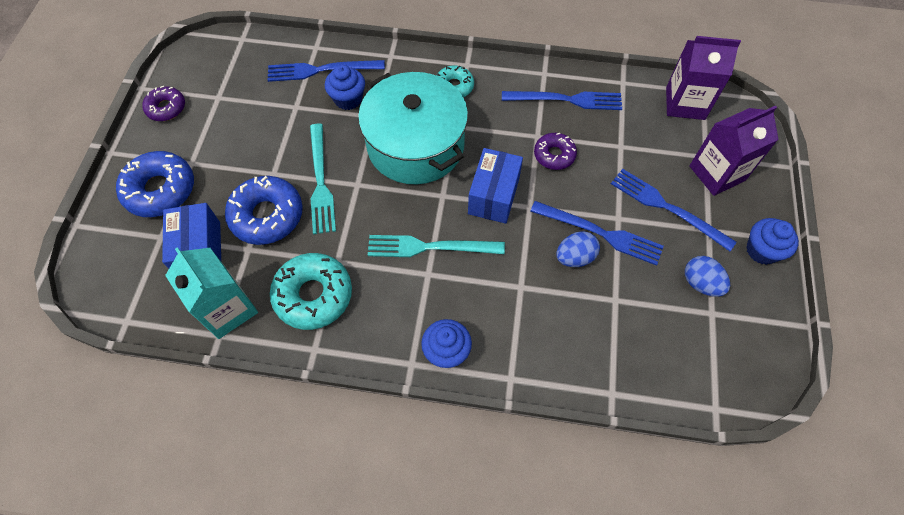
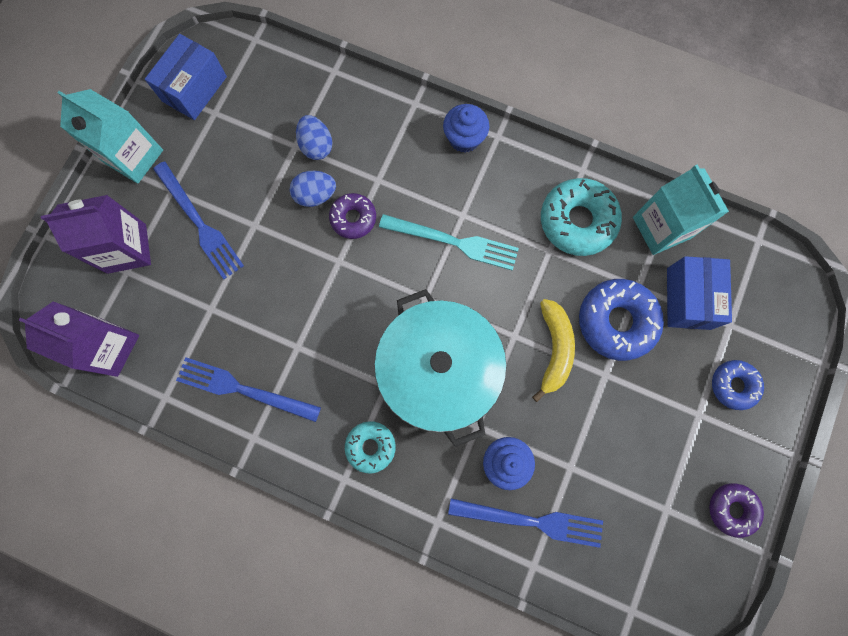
camera: 165 degrees left, 15 degrees up
(160, 190) = (733, 385): blue donut -> blue donut, size x0.59
(320, 182) = (554, 349): turquoise fork -> yellow banana
(493, 196) = (372, 283): blue box -> blue box (194, 89)
(554, 155) = (288, 316): purple donut -> purple donut (353, 218)
(600, 233) = (279, 213): blue fork -> none
(700, 283) = (209, 141): blue egg -> blue egg (316, 146)
(761, 250) = (134, 156): blue cupcake -> turquoise carton

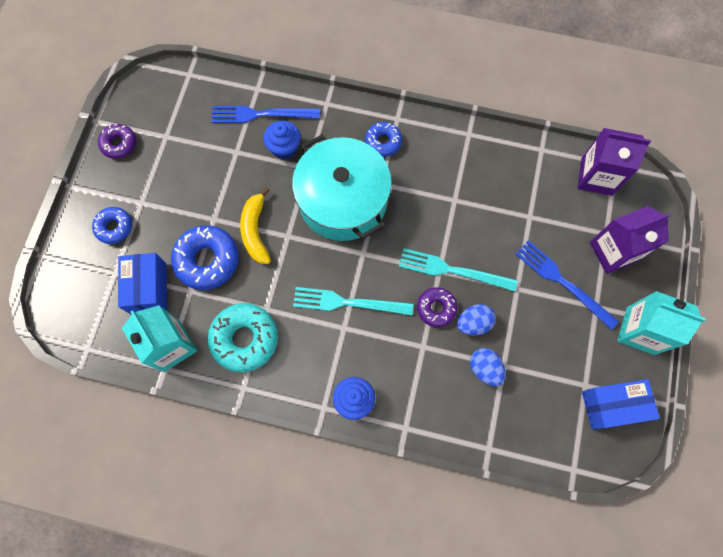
camera: 170 degrees right, 5 degrees down
(194, 89) = (611, 406): blue box -> blue box turned 60 degrees clockwise
(243, 389) = (486, 164): blue fork -> none
(323, 259) = (452, 270): none -> turquoise fork
(370, 446) = (383, 142): turquoise donut -> blue donut

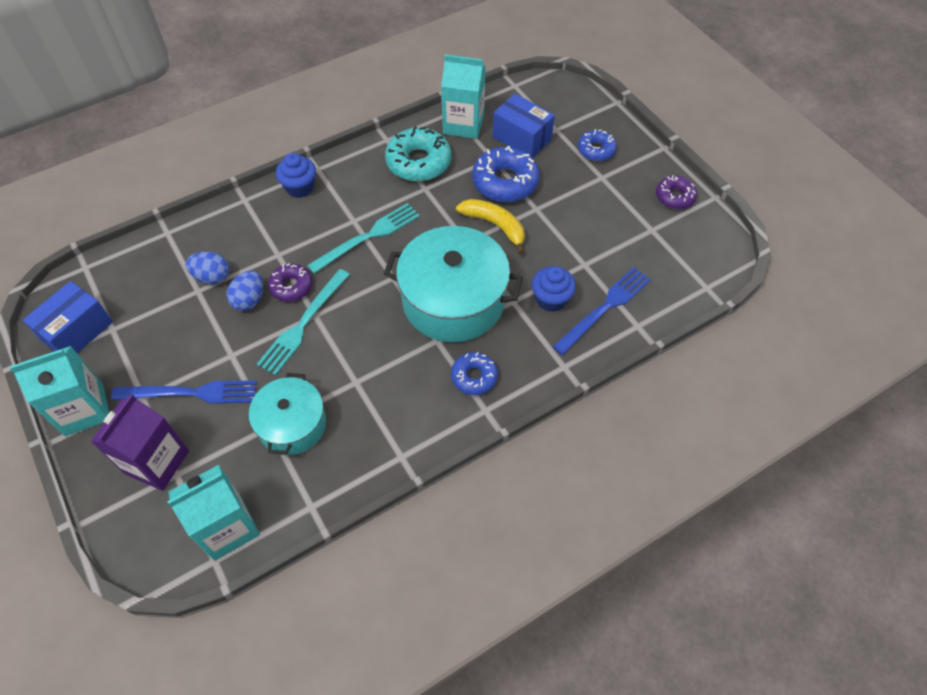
camera: 135 degrees right, 15 degrees down
(452, 270) = (303, 324): turquoise fork -> turquoise fork turned 150 degrees clockwise
(515, 205) = (292, 424): none -> turquoise pot
(596, 176) = (227, 527): purple carton -> turquoise carton

